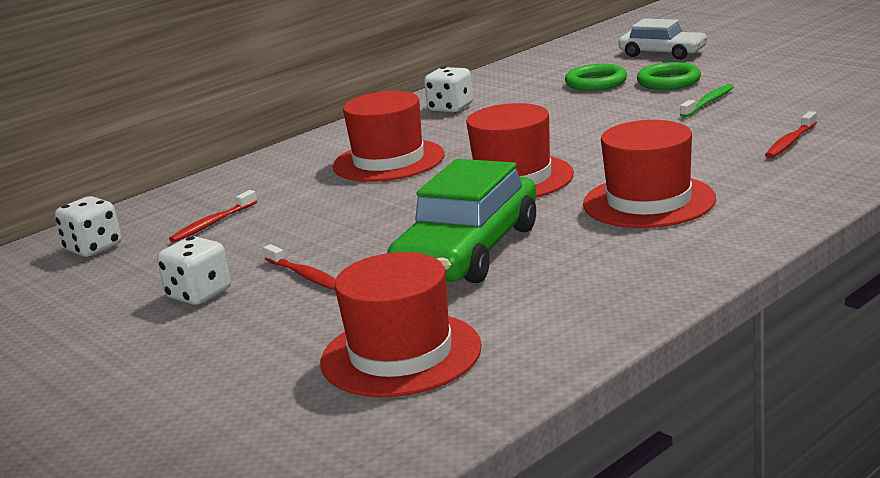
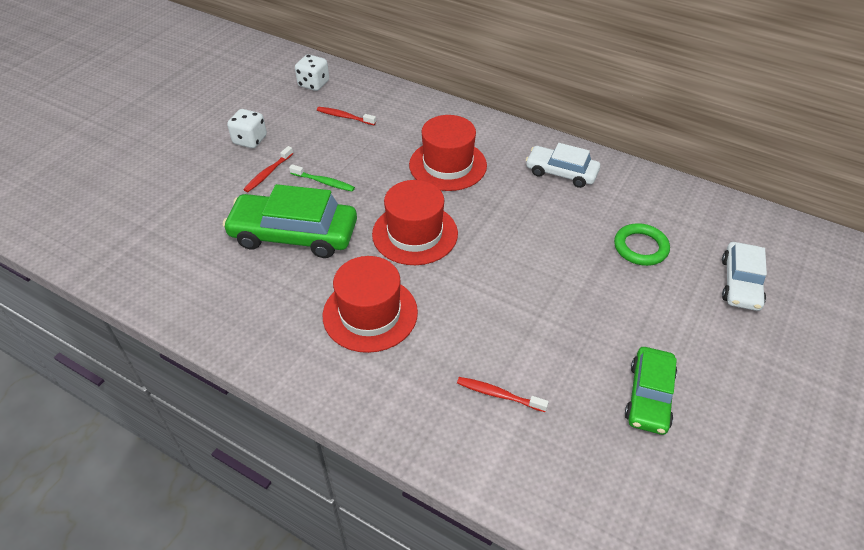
camera: 70 degrees right, 25 degrees up
(401, 354) = (166, 234): red hat -> none
(450, 108) = (561, 172): white dice -> white car
(668, 81) = (653, 296): green ring -> none
(709, 102) = (598, 330): green toothbrush -> green toothbrush (324, 182)
(798, 88) = (649, 396): none -> green car

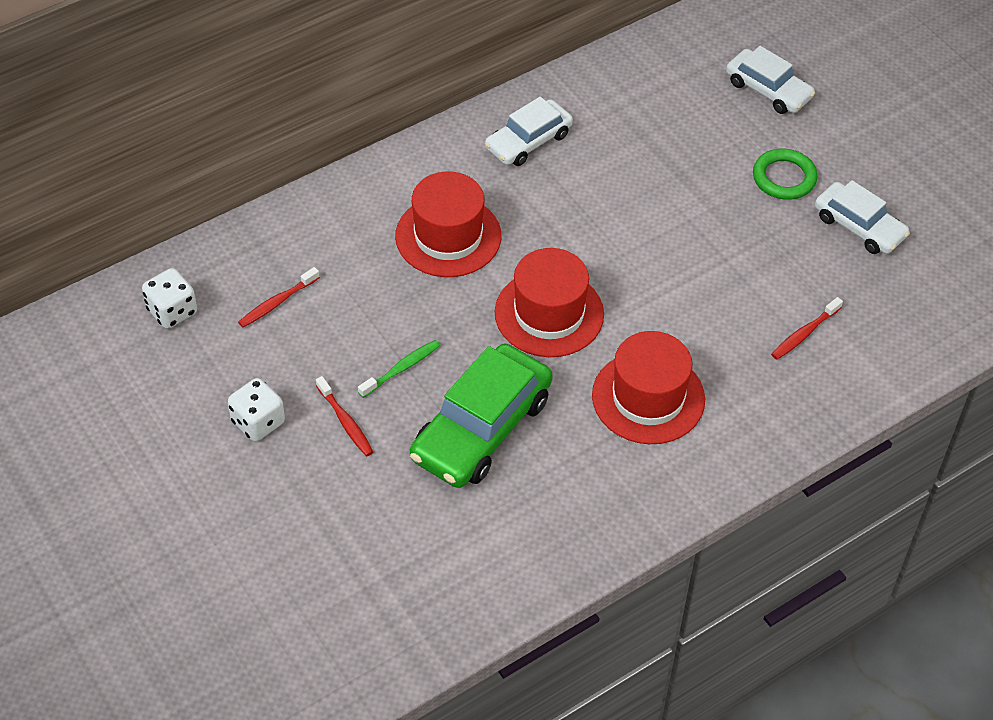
camera: 65 degrees left, 5 degrees up
(640, 247) = (681, 136): green ring -> green ring (784, 178)
(649, 396) = (859, 226): green car -> white car

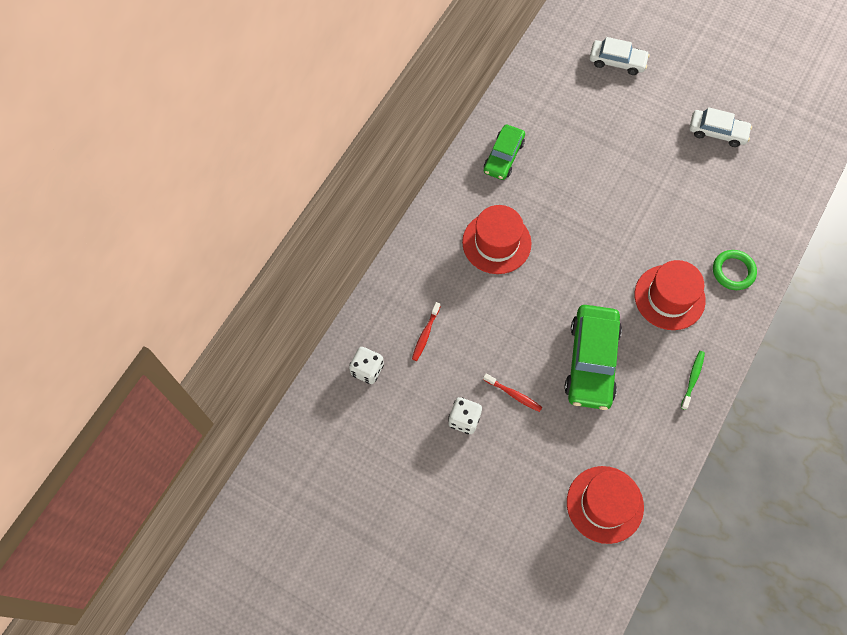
camera: 25 degrees left, 15 degrees up
(401, 368) = (524, 344): green toothbrush -> green toothbrush (692, 379)
(528, 141) = (503, 156): white car -> green car
(549, 313) = (584, 268): red hat -> red hat (605, 504)
(784, 178) = (659, 117): green ring -> green ring (733, 271)
(804, 334) = (728, 216): red toothbrush -> none

